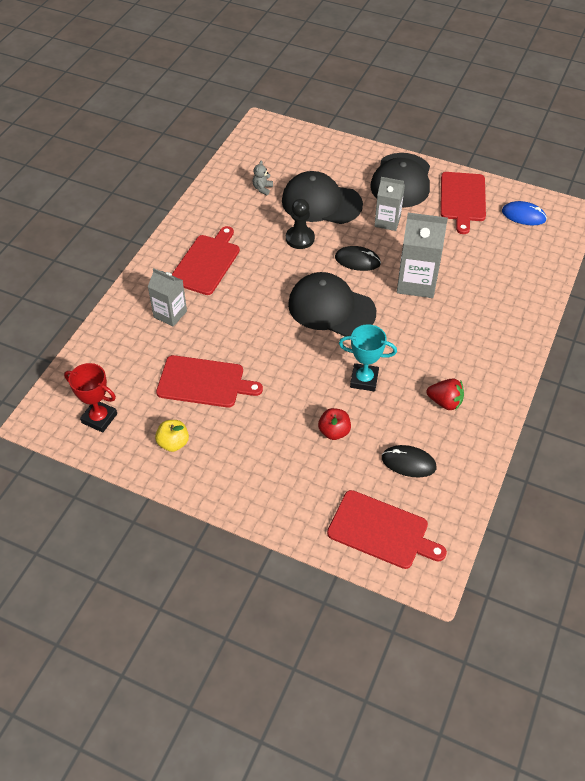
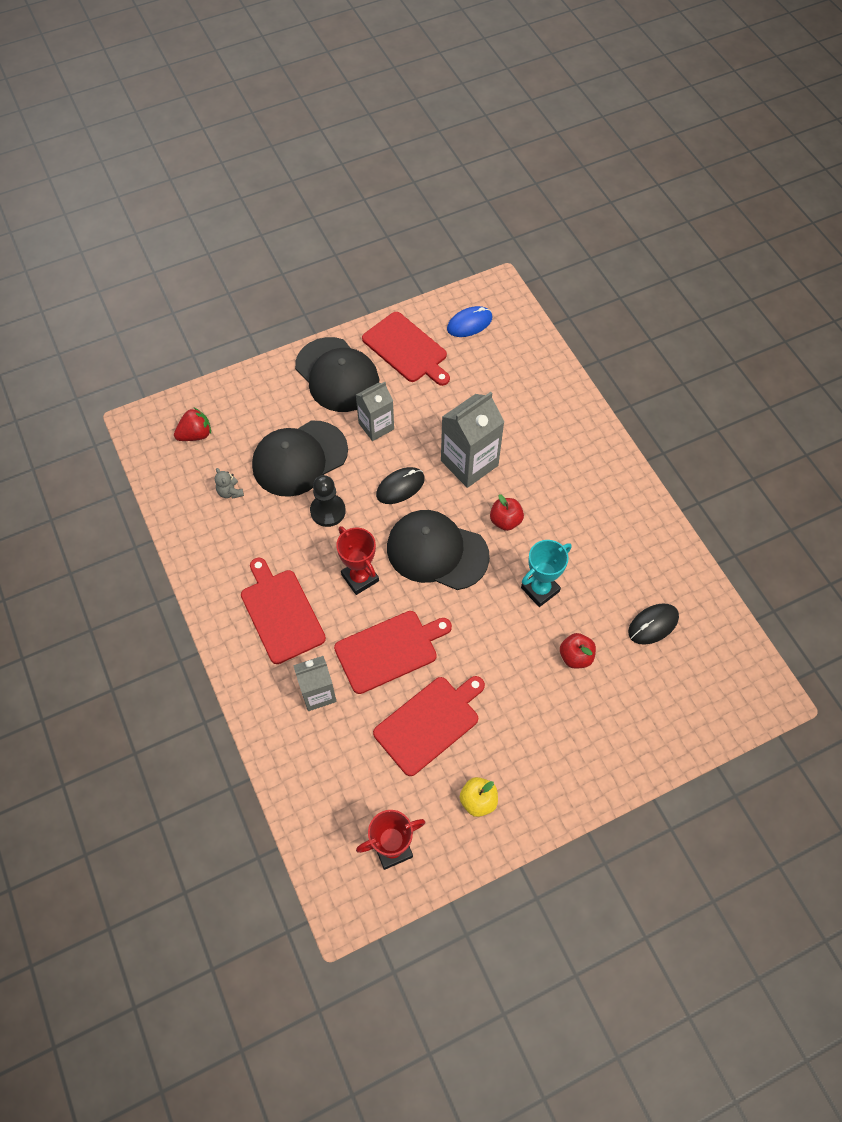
camera: 50 degrees left, 10 degrees up
(270, 283) = (360, 578): none -> red trophy
(331, 308) = (437, 552): black cap -> black cap turned 45 degrees clockwise
(381, 531) = (702, 698): red cutting board -> red cutting board (389, 650)
(395, 328) = (505, 521): none -> red apple
(445, 402) = (615, 548): red strawberry -> red strawberry (196, 435)

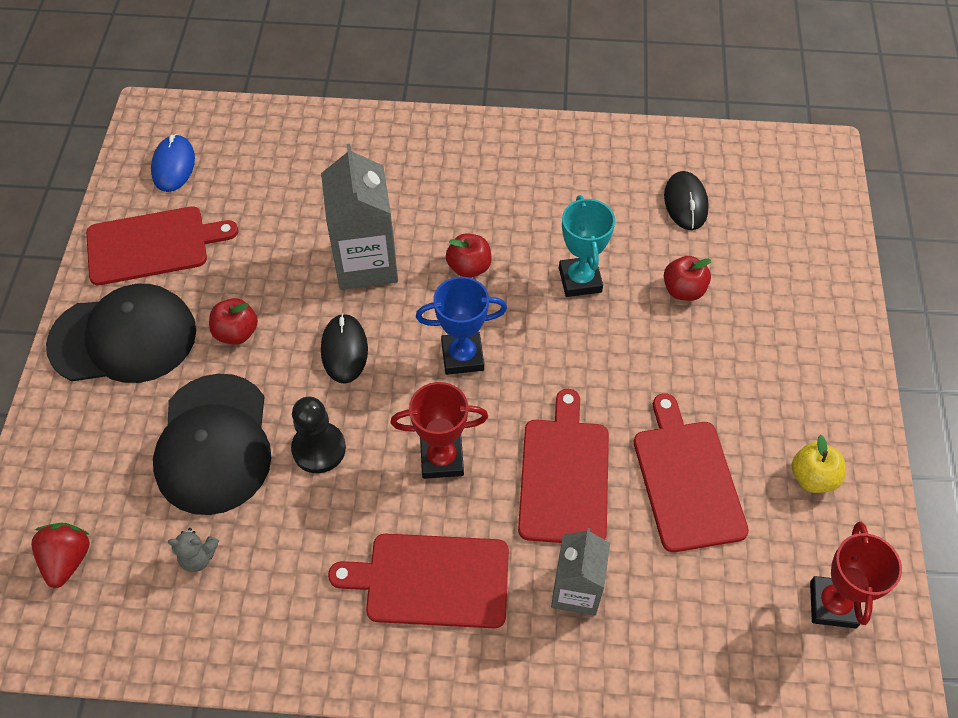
camera: 60 degrees left, 5 degrees down
(376, 426) = (236, 333): grey carton -> red apple
(437, 552) = (462, 356): black cap -> blue trophy

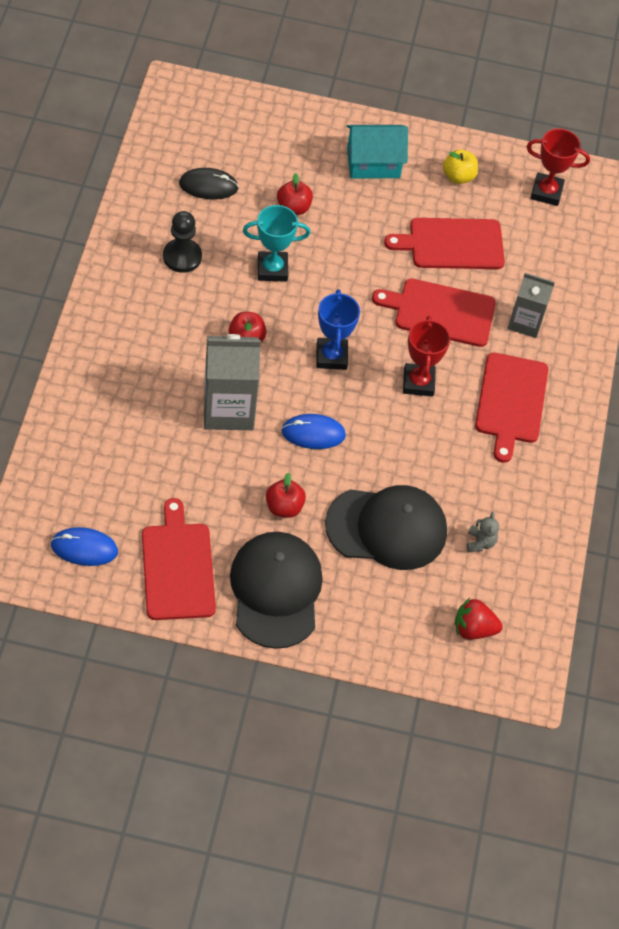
camera: 90 degrees left, 0 degrees up
(319, 449) = (400, 459): black pawn -> black pawn (182, 257)
(344, 350) = (313, 433): black mouse -> blue mouse
(793, 369) = (373, 163): none -> turquoise house

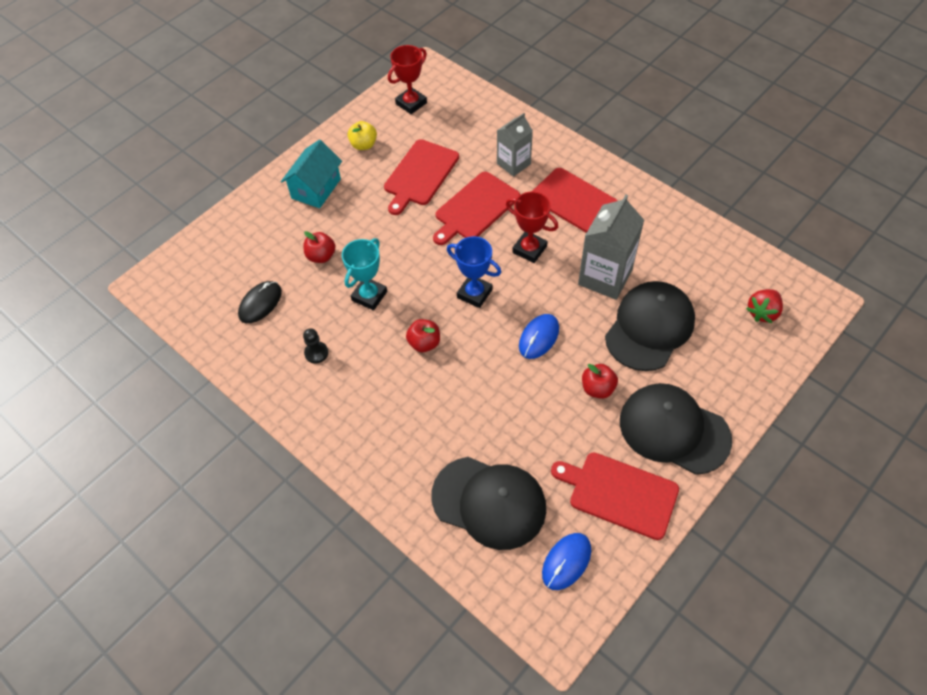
camera: 50 degrees left, 0 degrees up
(108, 463) = (489, 502): none -> black cap
(182, 257) = (316, 353): black pawn -> black pawn, size x0.66
(228, 409) = (484, 386): grey carton -> grey carton (605, 277)
(480, 542) = (689, 275): grey teddy bear -> none

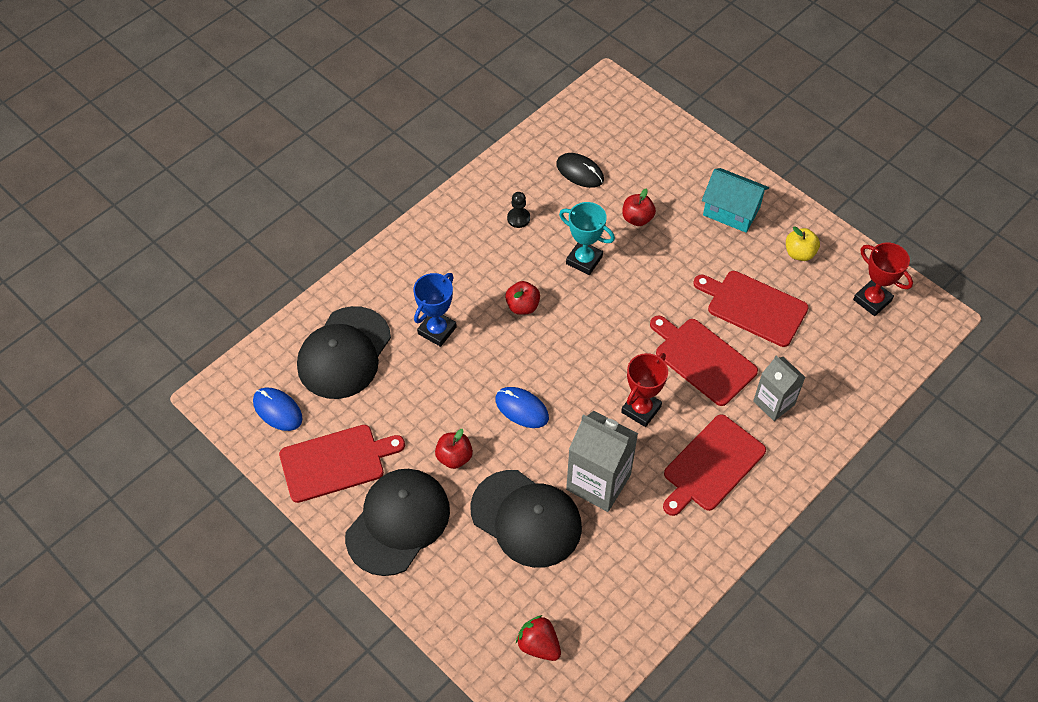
camera: 90 degrees right, 0 degrees up
(474, 293) = (582, 353): blue trophy -> blue trophy (437, 330)
(619, 494) = (336, 462): red cutting board -> red cutting board turned 45 degrees clockwise

